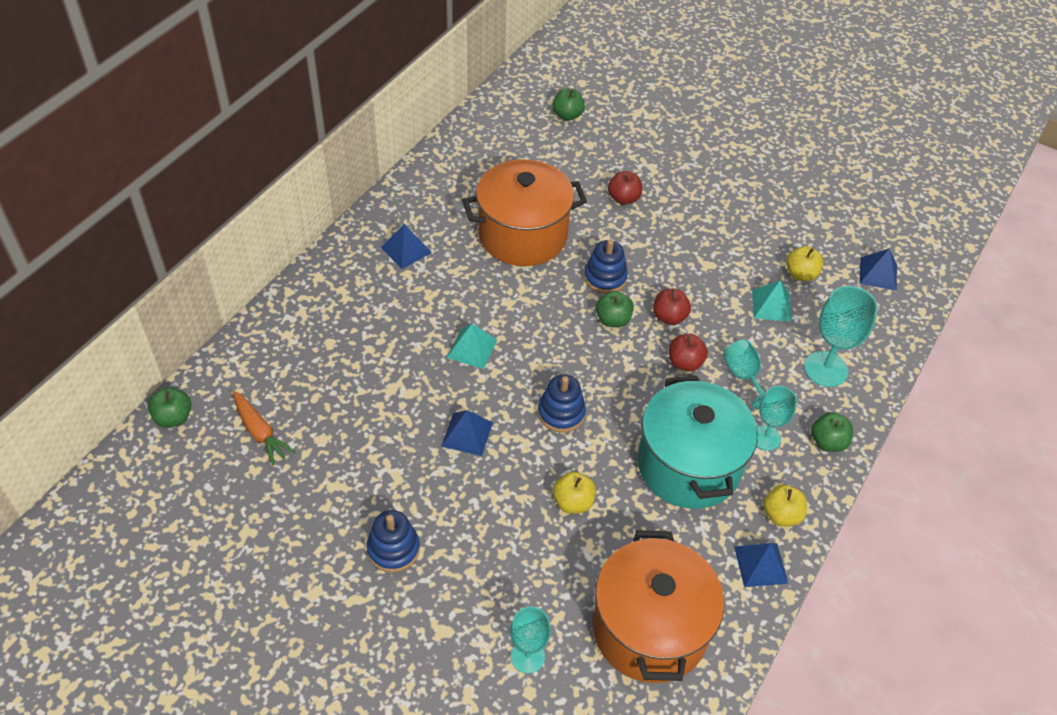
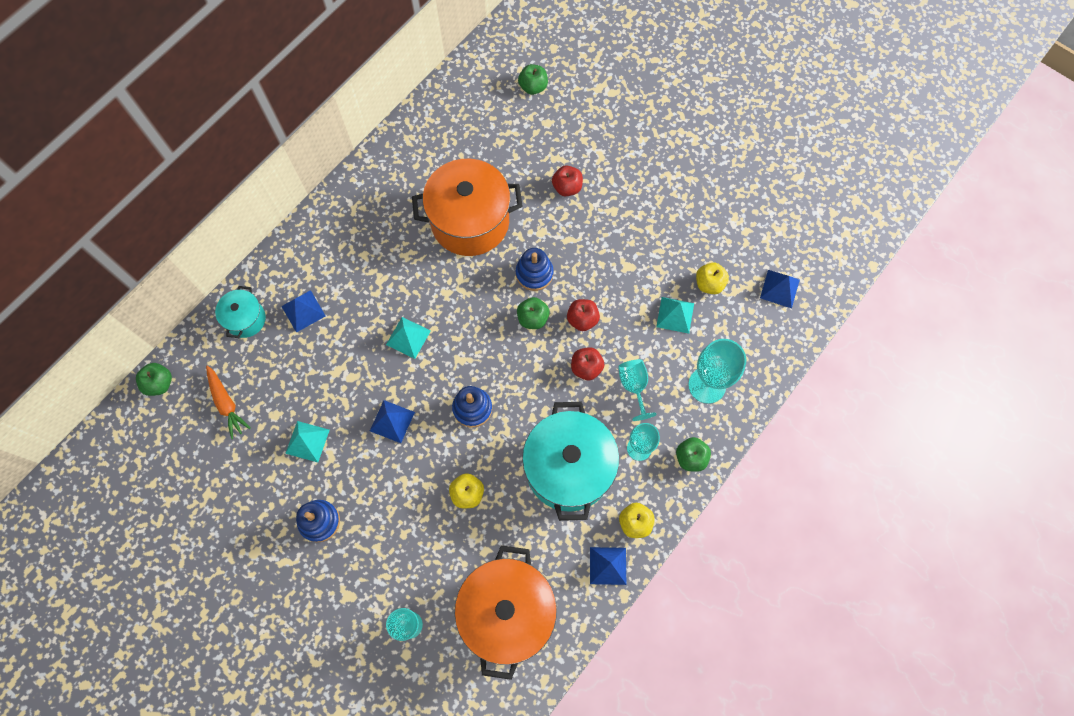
camera: 10 degrees right, 20 degrees up
(274, 344) = (246, 319): none -> turquoise pot
(366, 463) = (307, 441): none -> turquoise pyramid
(406, 250) = (366, 229): blue pyramid -> blue pyramid (303, 311)

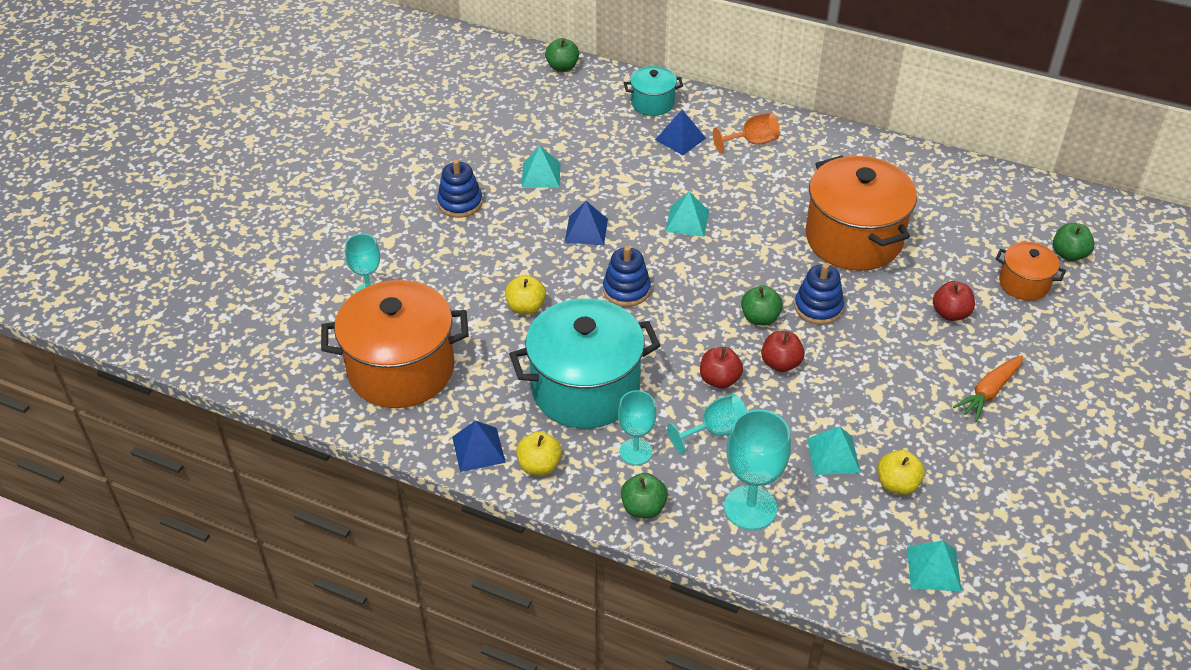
camera: 75 degrees right, 25 degrees down
(226, 403) = (559, 112): orange carrot -> orange carrot (989, 392)
(330, 255) = (752, 142): none -> orange goblet
(553, 128) = (1024, 284): none -> orange pot
(779, 289) = (933, 568): blue pyramid -> turquoise pyramid

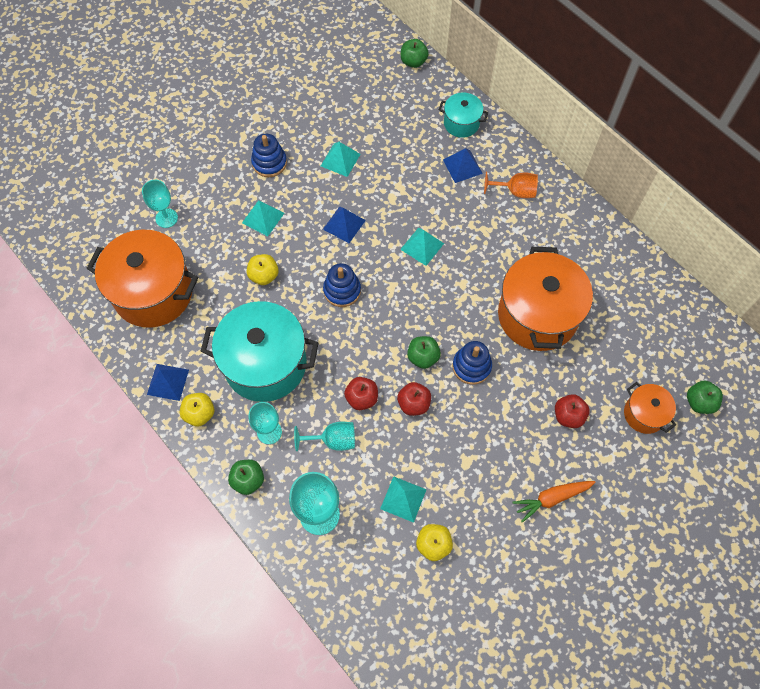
camera: 25 degrees right, 20 degrees up
(933, 568) = (415, 625): turquoise pyramid -> turquoise pyramid (263, 218)

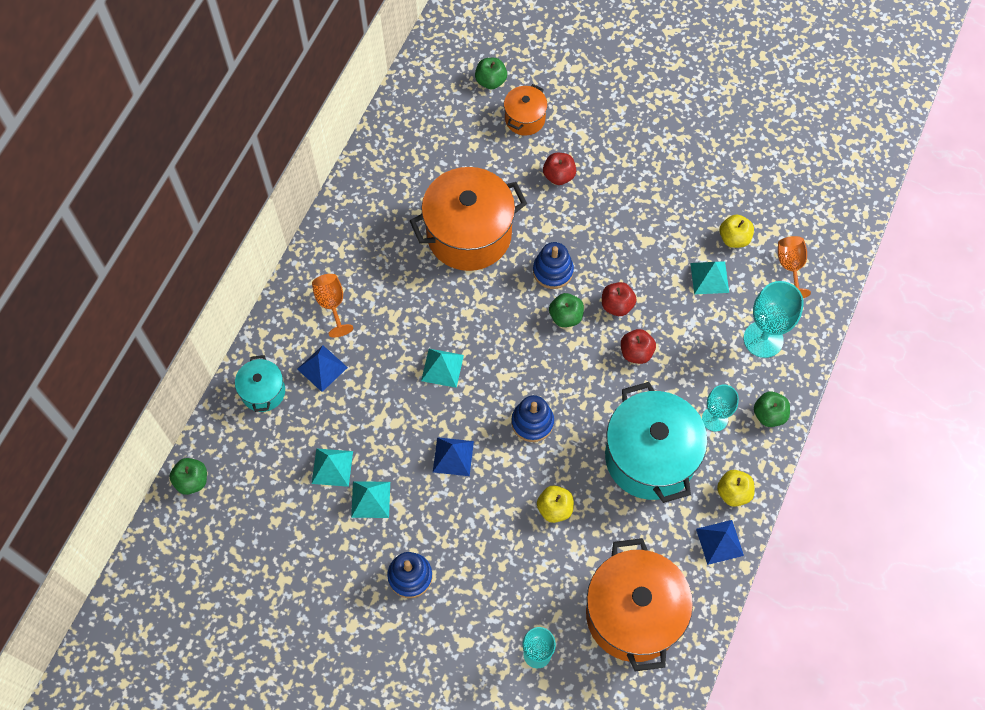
camera: 115 degrees left, 0 degrees up
(263, 218) = (485, 546): turquoise pyramid -> turquoise pyramid (332, 467)
(333, 440) = (690, 359): turquoise goblet -> none
(379, 583) = (790, 267): none -> orange goblet
(552, 498) = (642, 163): orange carrot -> none

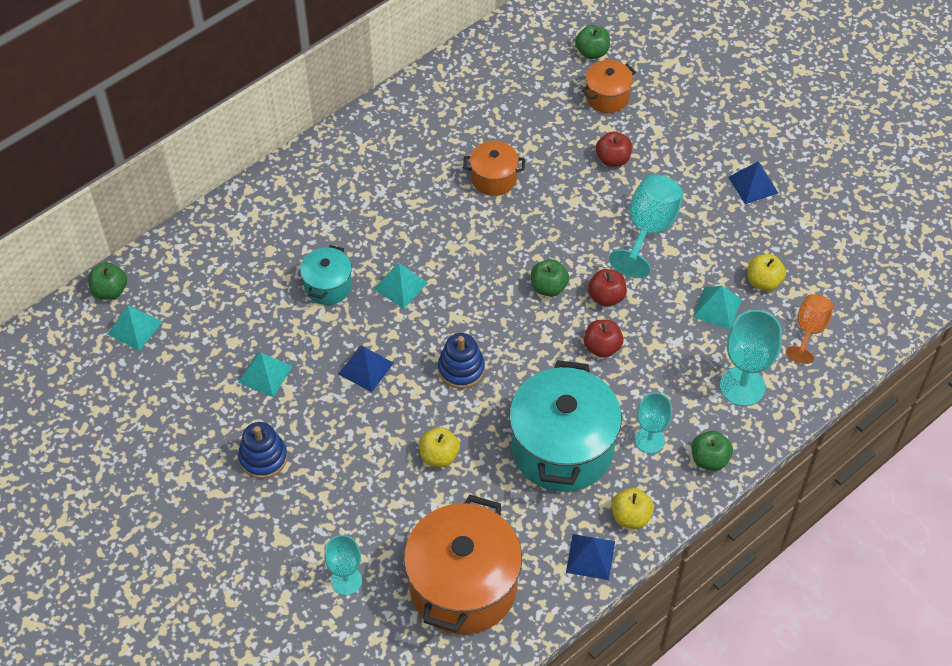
camera: 25 degrees right, 10 degrees down
(263, 392) = (219, 240): turquoise pot -> turquoise pot (328, 286)
(322, 368) = (285, 241): blue pyramid -> blue pyramid (753, 185)
(332, 304) = (326, 190): orange goblet -> none
(332, 467) = (245, 331): turquoise pyramid -> turquoise pyramid (135, 328)
(469, 234) = (494, 178): orange pot -> orange pot, size x0.50
(553, 271) = (558, 241): blue stacking toy -> none
(620, 229) = (648, 230): none -> turquoise goblet

